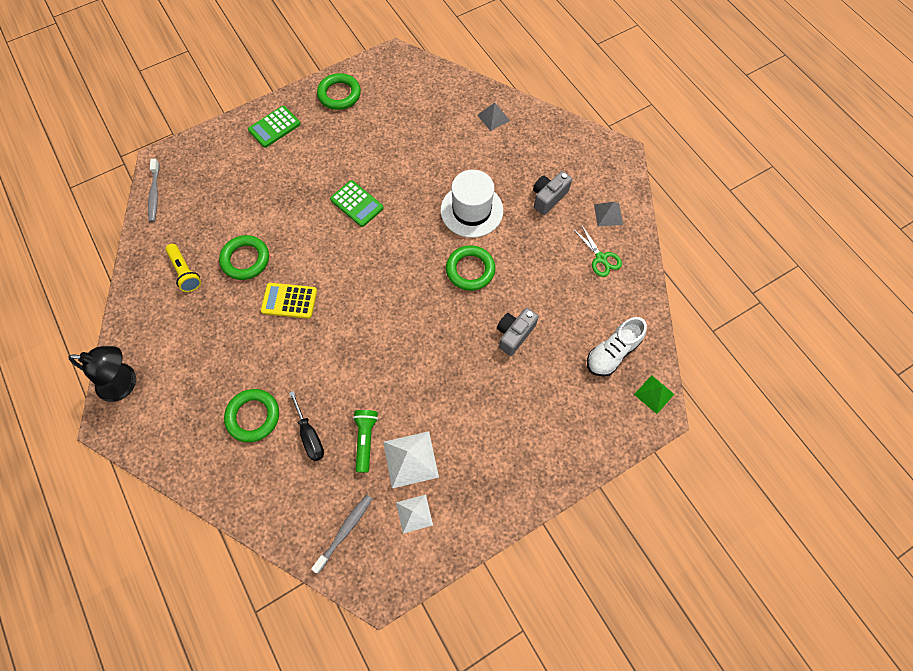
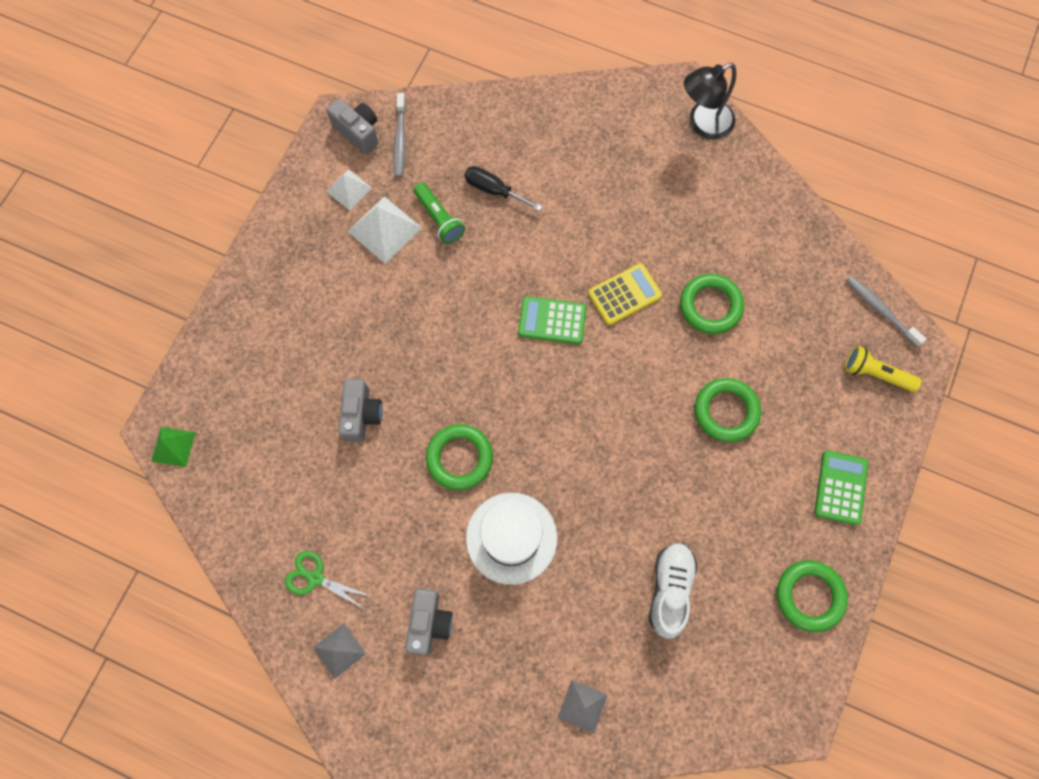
camera: 145 degrees right, 5 degrees up
(185, 272) = (757, 253): yellow flashlight -> yellow flashlight (875, 374)
(253, 416) = (560, 172): green ring -> green ring (726, 411)
(357, 204) = (651, 453): green calculator -> green calculator (552, 321)
(372, 564) = (358, 132): none -> grey camera
(612, 353) = (241, 464): white shoe -> white shoe (670, 589)

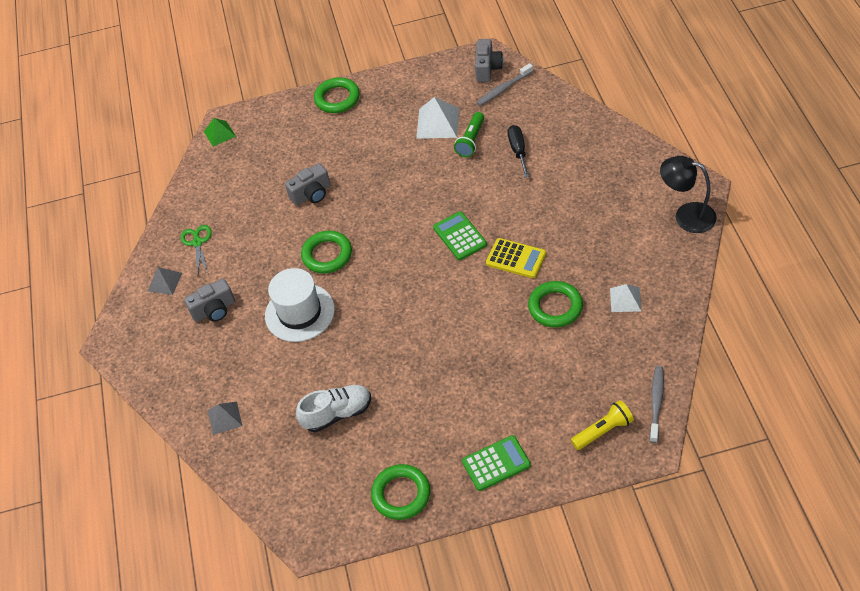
camera: 60 degrees right, 20 degrees down
(349, 189) = (446, 91): white pyramid -> white pyramid (625, 299)
(726, 411) = (488, 364): green ring -> green ring (337, 98)
(875, 374) = (603, 431): yellow flashlight -> yellow flashlight turned 75 degrees clockwise

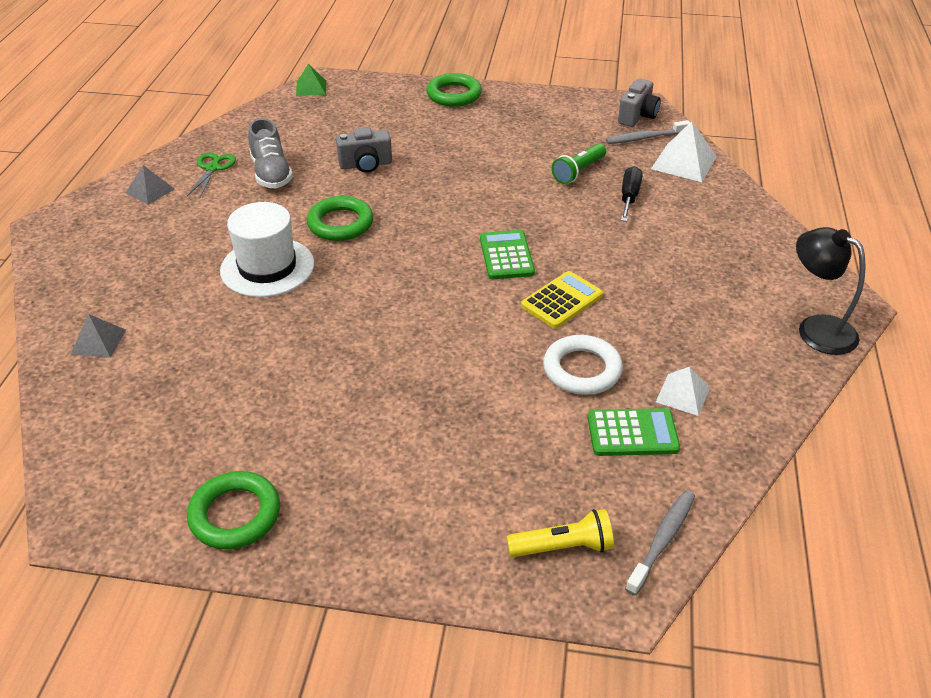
camera: 15 degrees right, 10 degrees down
(214, 310) = (178, 233): grey camera -> none
(246, 230) = (271, 173): none -> grey shoe
(337, 414) = (228, 387): white shoe -> none
(438, 123) = (550, 145): white pyramid -> white pyramid (684, 162)
(496, 463) = (386, 528): green calculator -> green calculator (632, 433)
(516, 258) = (561, 300): yellow calculator -> yellow calculator turned 90 degrees counterclockwise
(555, 307) = (582, 370): green ring -> white ring

